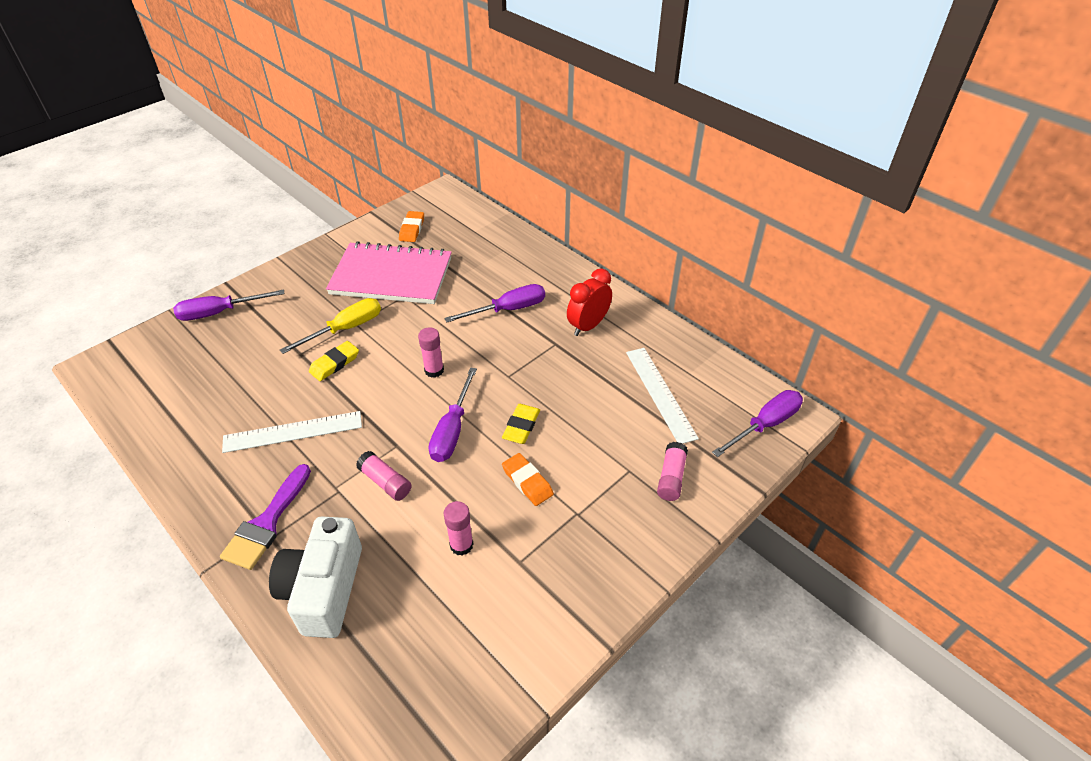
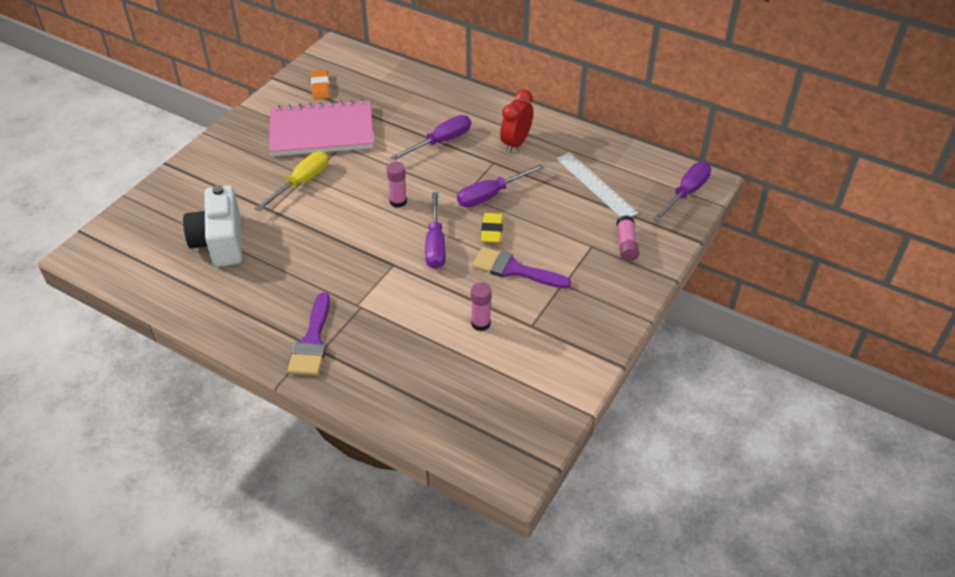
camera: 15 degrees left, 0 degrees up
(219, 312) = (174, 189): purple screwdriver -> purple screwdriver (490, 195)
(293, 432) = (298, 271): white ruler -> none
(324, 589) = (385, 376): white camera -> white camera (220, 242)
(334, 363) = (306, 212): yellow eraser -> none
(385, 482) = (397, 292): pink glue stick -> none
(527, 481) = (514, 269): orange eraser -> purple brush

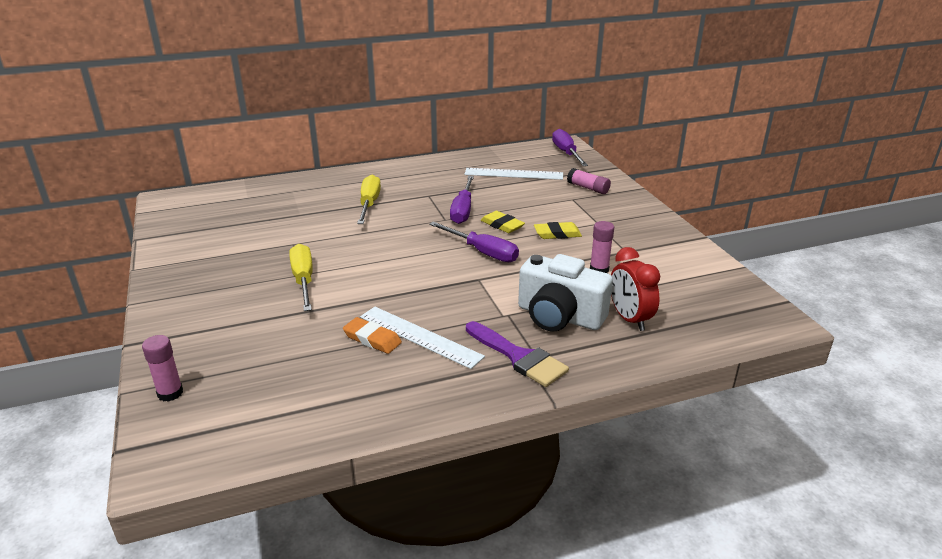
camera: 50 degrees left, 15 degrees down
(220, 242) = (306, 356): white camera -> white camera (559, 316)
(290, 279) = (420, 336): none -> white ruler
(320, 87) = (200, 223): orange eraser -> orange eraser (372, 339)
(321, 131) = (257, 245): pink notebook -> none
(398, 202) = (407, 247): pink glue stick -> pink glue stick (170, 393)
(441, 142) = (369, 204): purple screwdriver -> yellow screwdriver
(514, 269) = (557, 234): purple brush -> yellow eraser
(515, 143) = (422, 180): red clock -> red clock (629, 319)

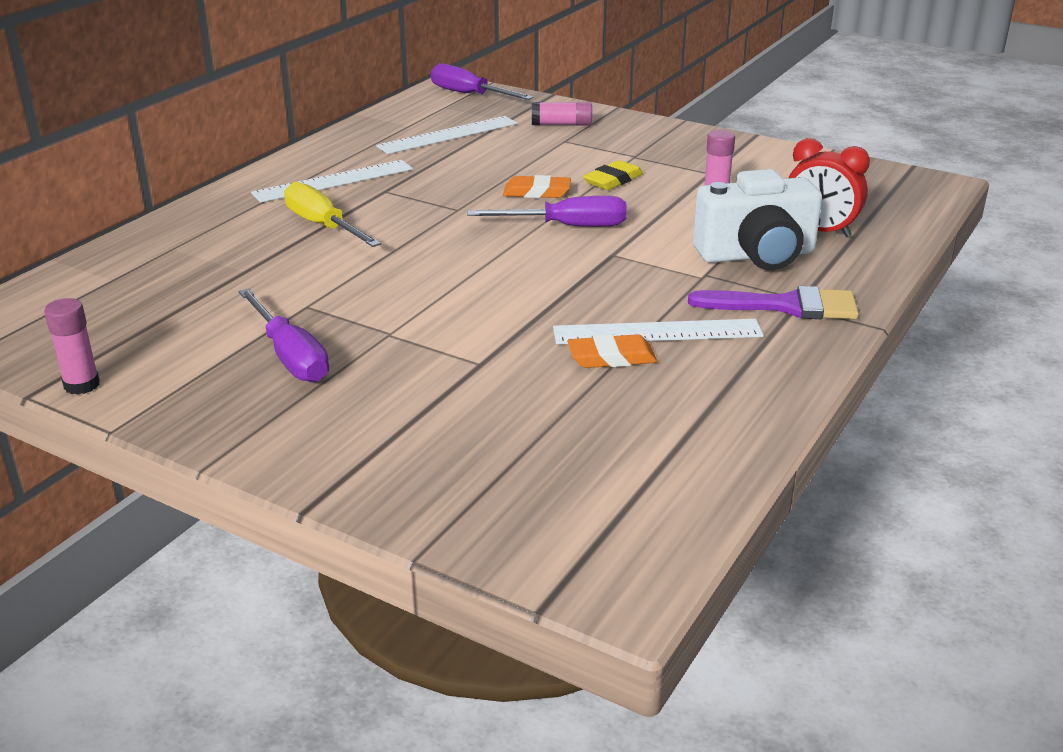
camera: 40 degrees left, 0 degrees up
(170, 393) = (482, 524): pink glue stick -> pink glue stick (82, 385)
(303, 280) = (406, 338): yellow screwdriver -> none
(414, 181) = (333, 181): none -> white ruler
(463, 210) = (461, 192): purple screwdriver -> purple screwdriver (290, 356)
(502, 225) = (537, 192): yellow eraser -> orange eraser

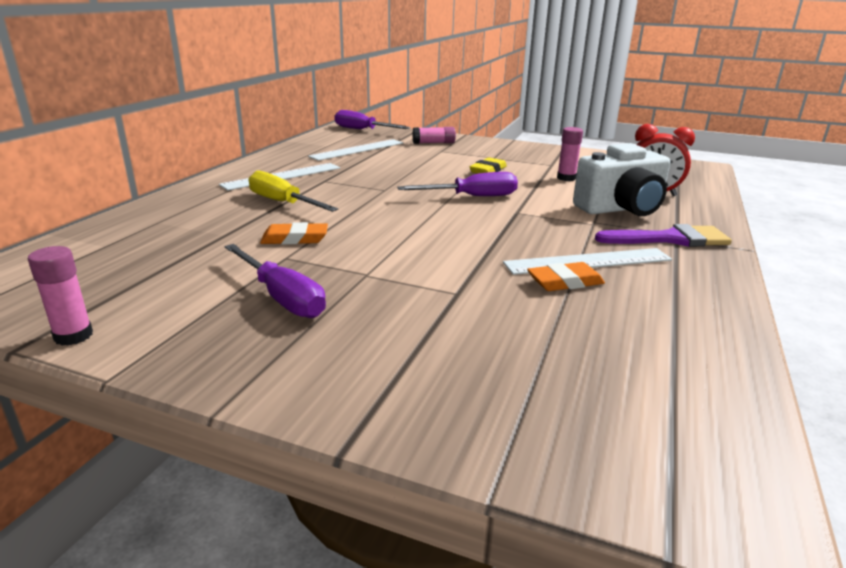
camera: 10 degrees left, 5 degrees down
(537, 192) = (438, 178): orange eraser -> orange eraser (295, 239)

